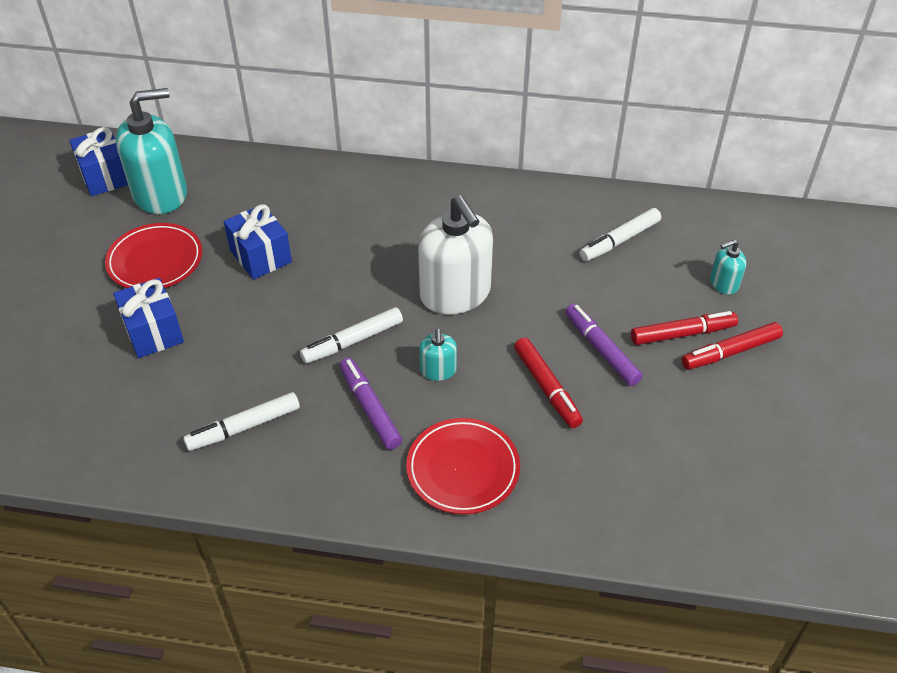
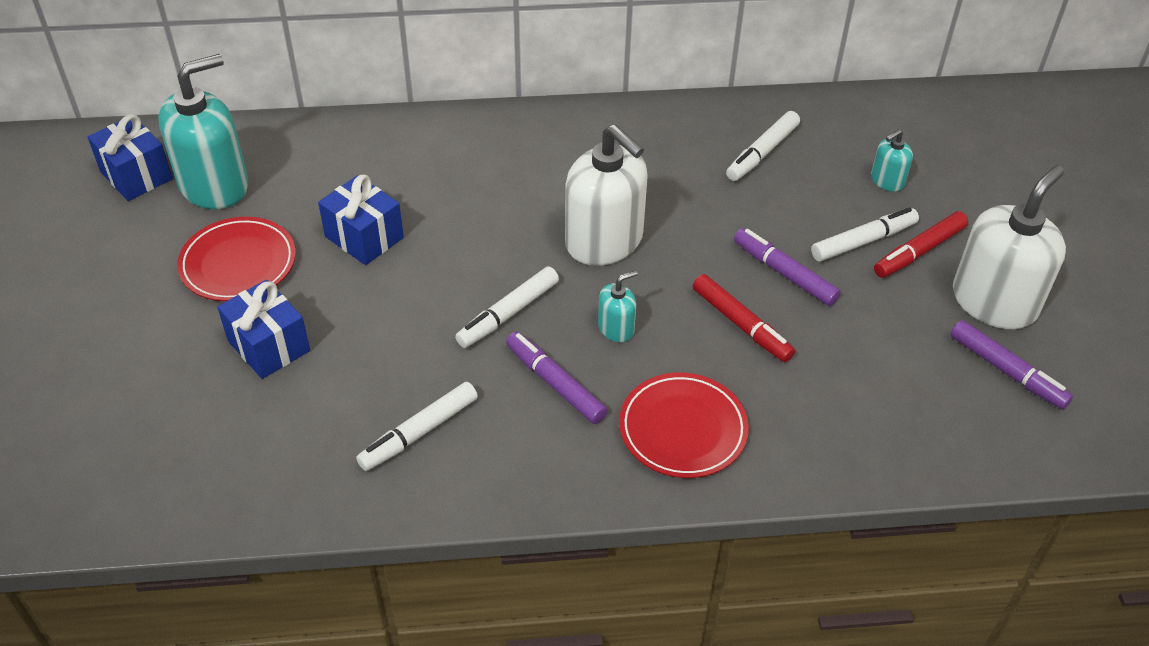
camera: 15 degrees left, 0 degrees up
(438, 370) = (616, 328): turquoise soap dispenser -> turquoise soap dispenser turned 105 degrees counterclockwise
(682, 334) = (863, 241): red marker -> white marker
(774, 475) = (1007, 371): none -> purple marker
(784, 410) = (994, 302): none -> white soap dispenser

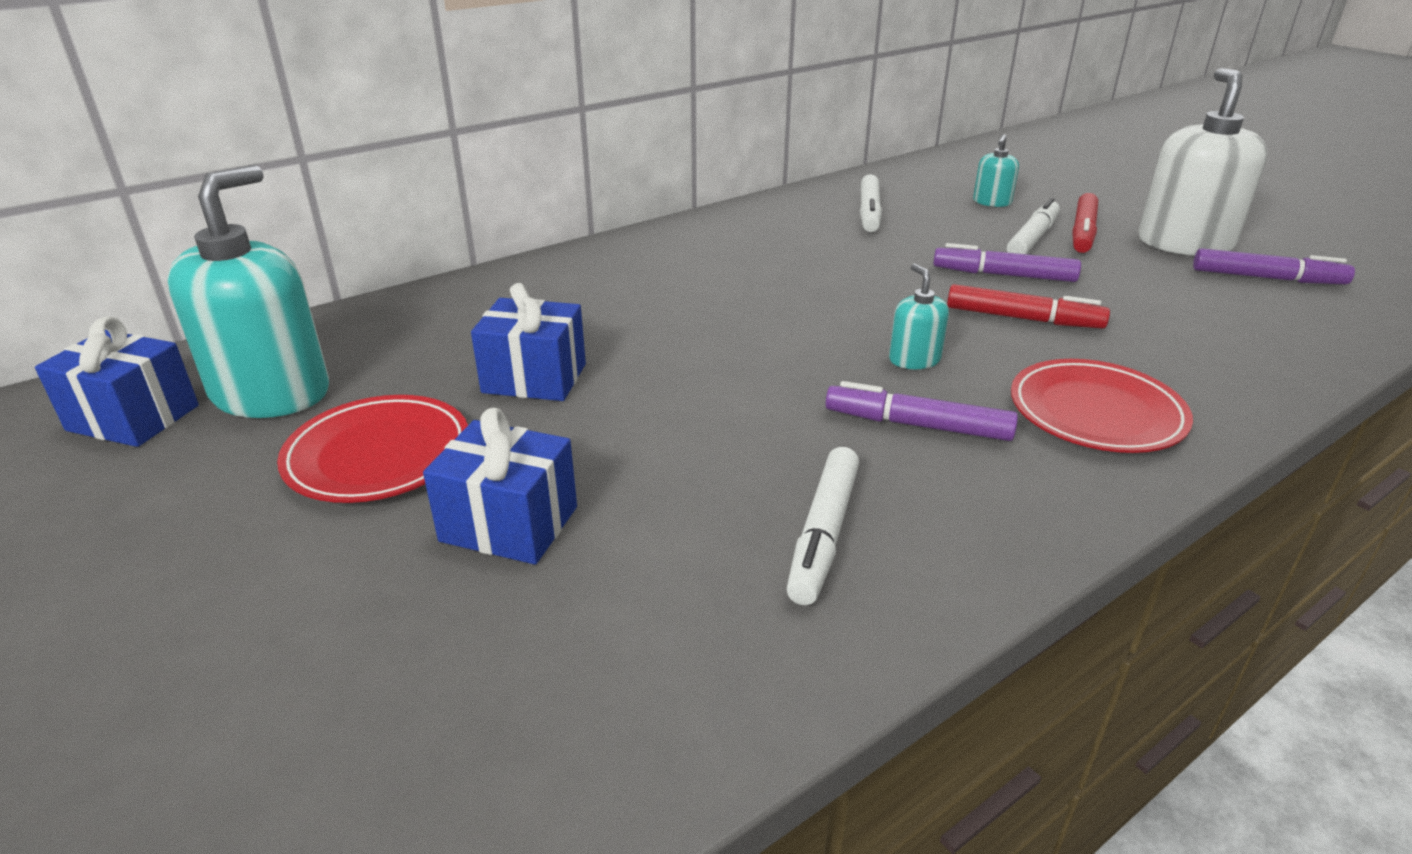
camera: 30 degrees left, 15 degrees down
(508, 314) = (787, 386): white marker -> none
(604, 241) = (811, 302): white soap dispenser -> none
(616, 328) = (914, 359): turquoise soap dispenser -> turquoise soap dispenser turned 45 degrees counterclockwise

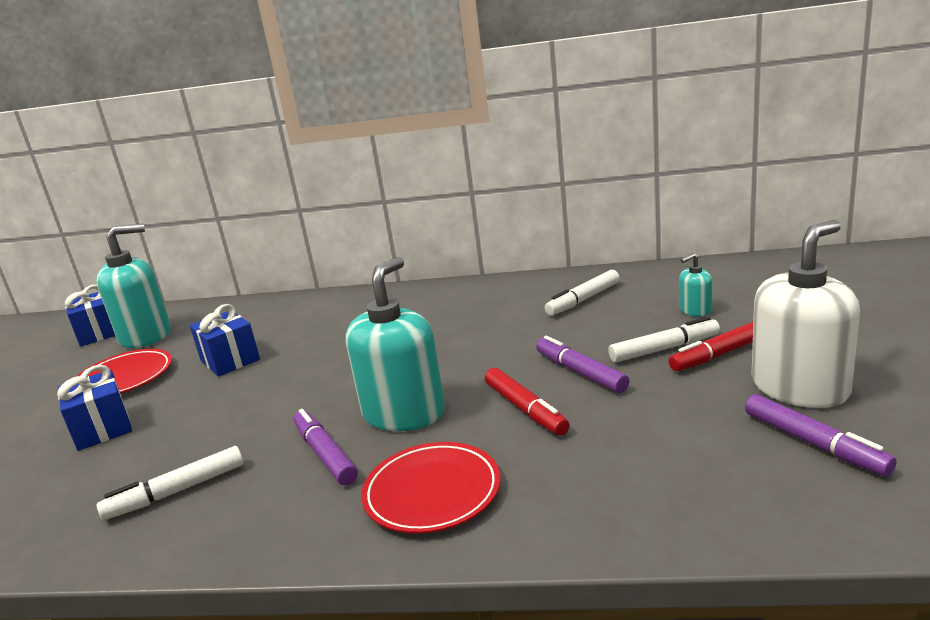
camera: 45 degrees right, 10 degrees down
(914, 359) = (404, 413): turquoise soap dispenser -> turquoise soap dispenser, size x2.16

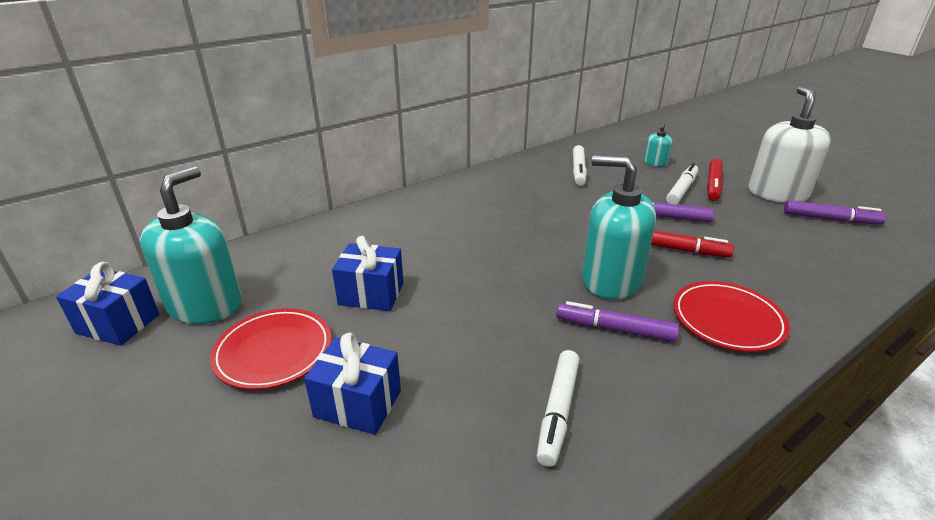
camera: 45 degrees left, 10 degrees up
(404, 413) = (611, 280): turquoise soap dispenser -> turquoise soap dispenser turned 45 degrees counterclockwise

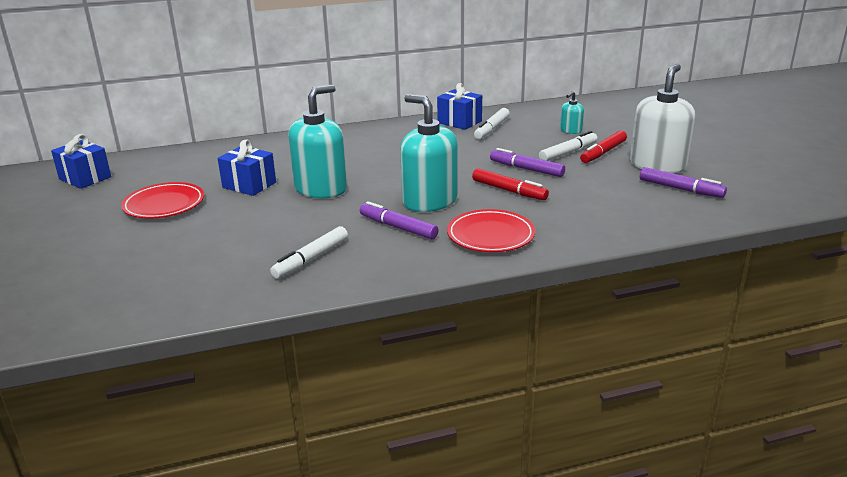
camera: 20 degrees right, 5 degrees down
(205, 305) = (141, 176): turquoise soap dispenser -> turquoise soap dispenser (321, 189)
(358, 403) = (193, 235): blue gift -> blue gift (459, 122)

